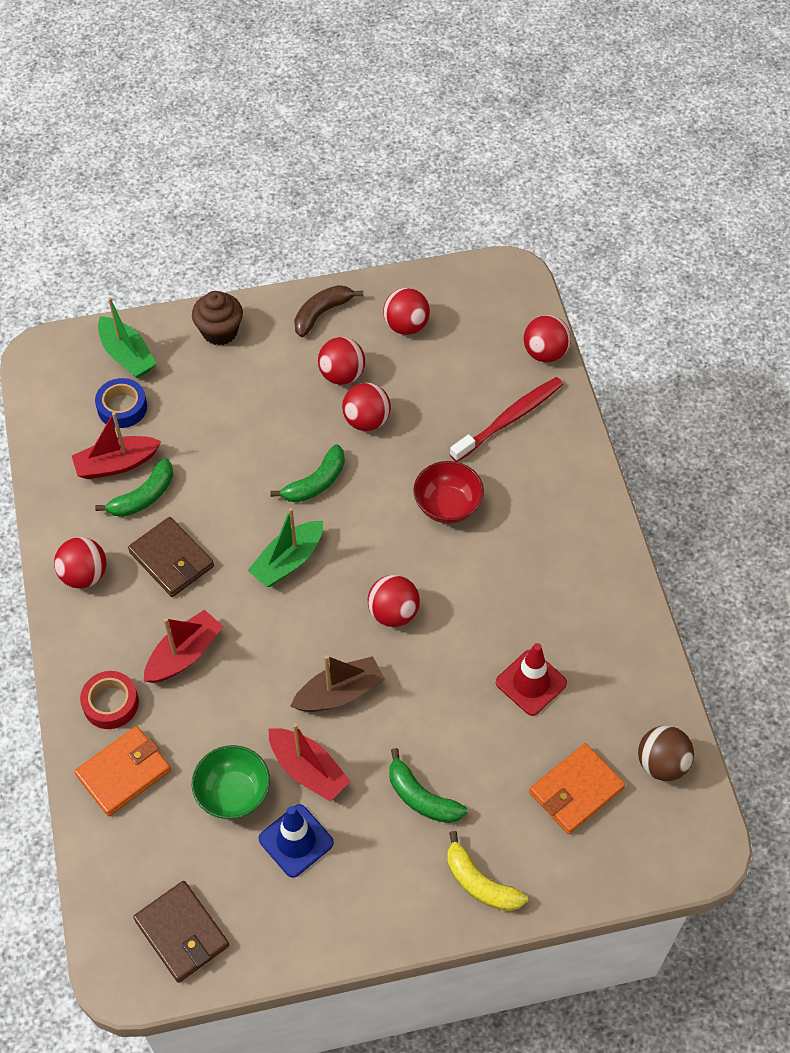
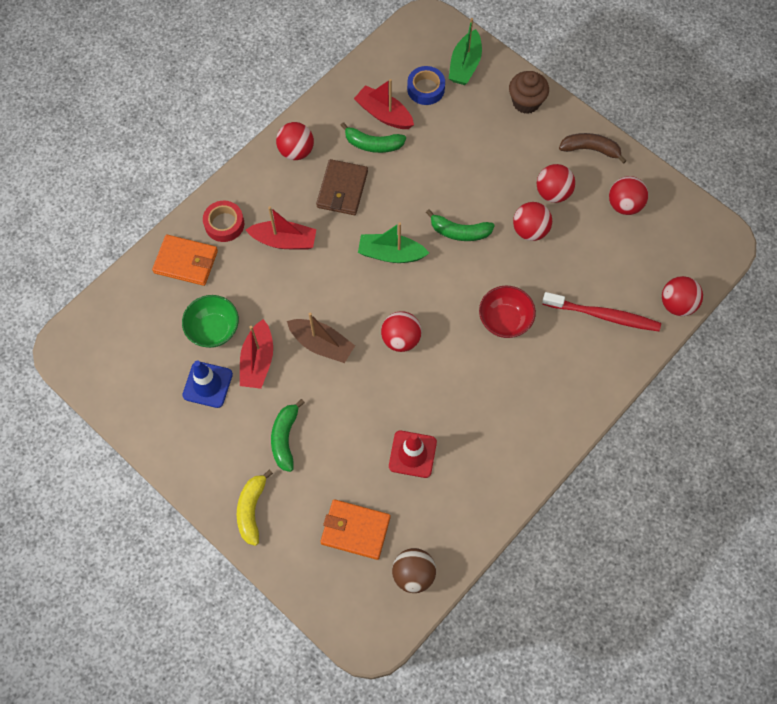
camera: 55 degrees right, 10 degrees up
(182, 933) = (110, 361): brown wallet -> none

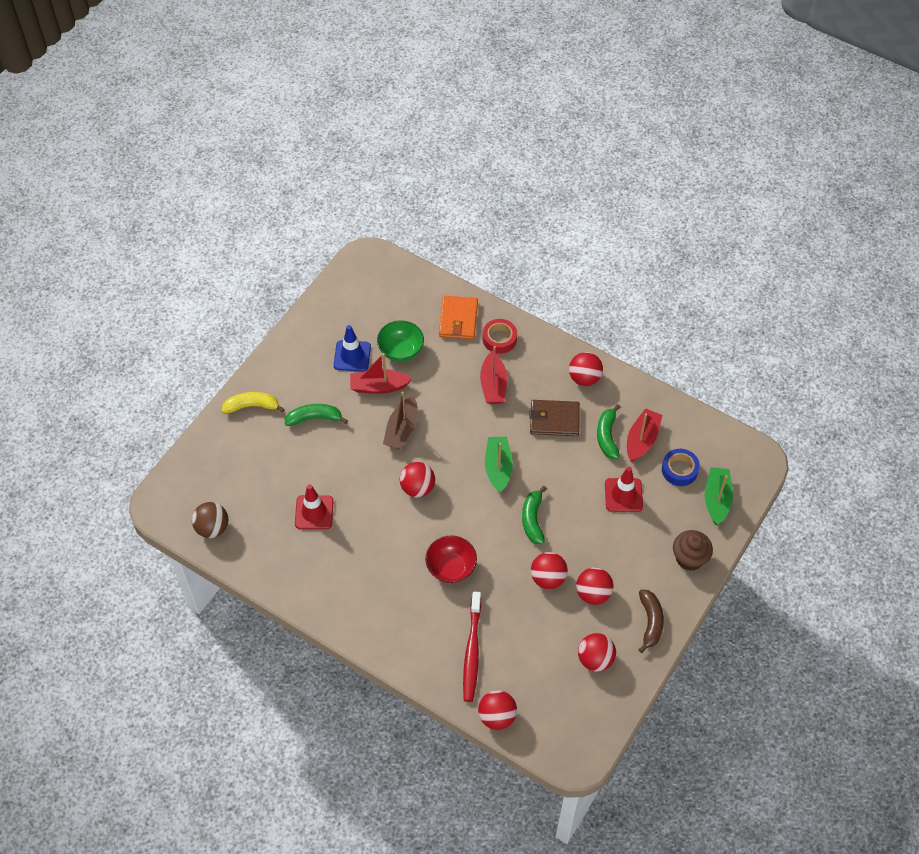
camera: 80 degrees right, 10 degrees down
(355, 530) = (244, 481): orange wallet -> none
(445, 144) = (623, 495): none -> red traffic cone
(465, 65) = (717, 499): green boat -> green boat turned 90 degrees clockwise

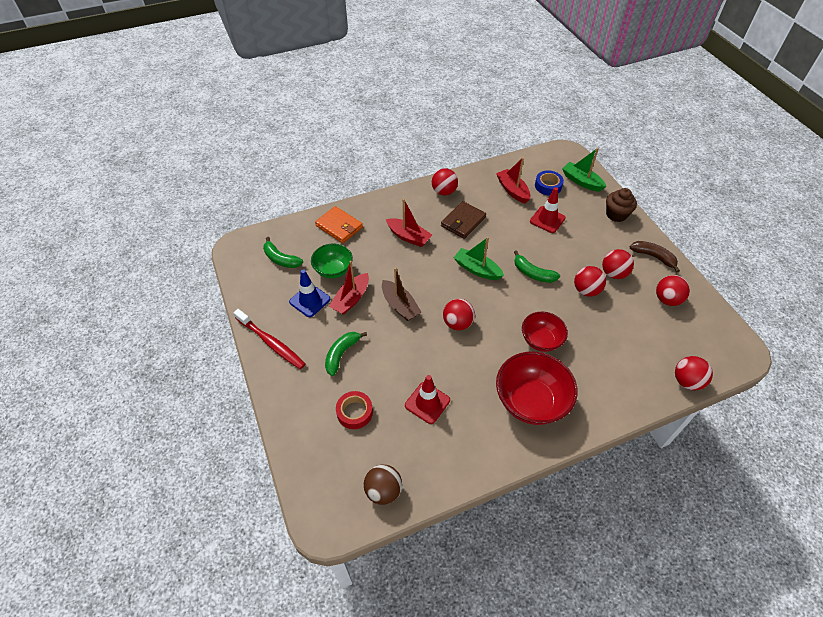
camera: 55 degrees left, 5 degrees down
(252, 406) = (291, 391): yellow banana -> none
(374, 592) = (530, 401): none -> red bowl
(472, 651) = (621, 366): red toothbrush -> red toothbrush (271, 343)
(499, 339) = (375, 215): red tape -> red tape (354, 412)
(607, 436) = (497, 204): green banana -> green banana (281, 259)

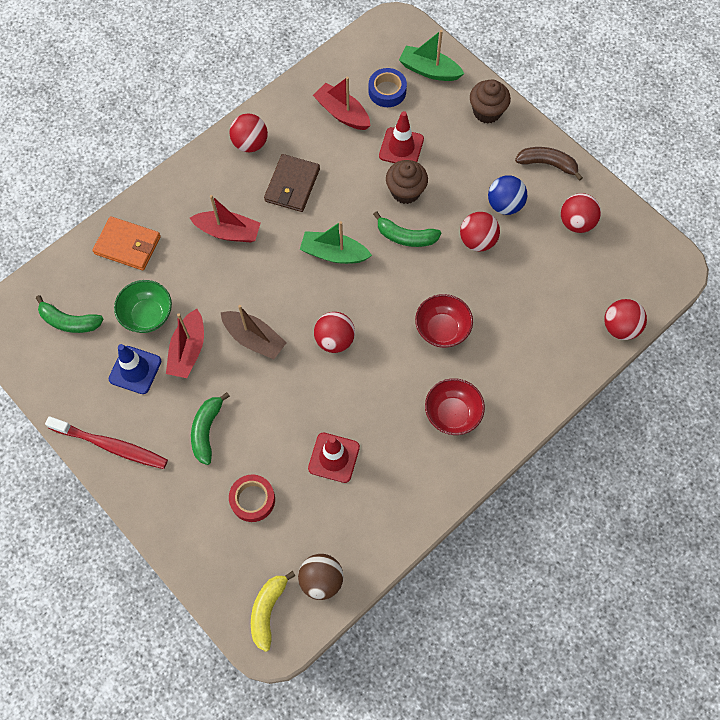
camera: 20 degrees left, 15 degrees up
(332, 499) = (268, 610): none -> yellow banana
(530, 401) = (452, 414): red bowl -> red bowl, size x0.62
(542, 246) = (405, 191): none -> brown cupcake
(613, 273) = (504, 205): red ball -> blue ball

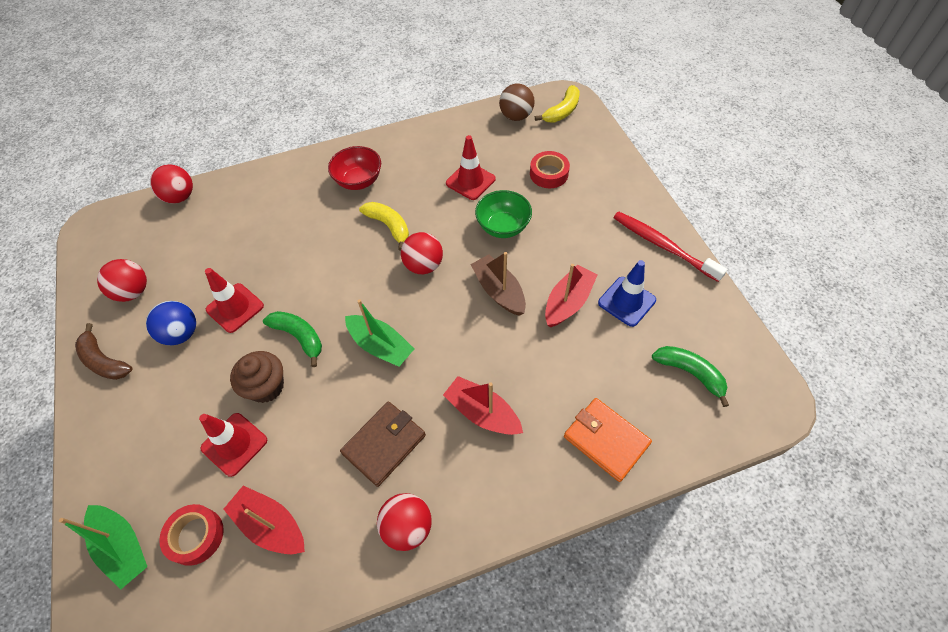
camera: 155 degrees left, 10 degrees down
(147, 315) = (601, 350): green bowl -> green bowl (503, 227)
(207, 430) = (571, 231): green banana -> none
(342, 113) = (271, 525): red boat -> red boat turned 150 degrees clockwise
(387, 91) = (196, 536): blue tape -> red tape
(390, 370) = (389, 226): none -> yellow banana
(442, 329) = (324, 242): red bowl -> none
(477, 240) = (235, 308): red ball -> red traffic cone
(487, 112) = (108, 452): brown cupcake -> none

